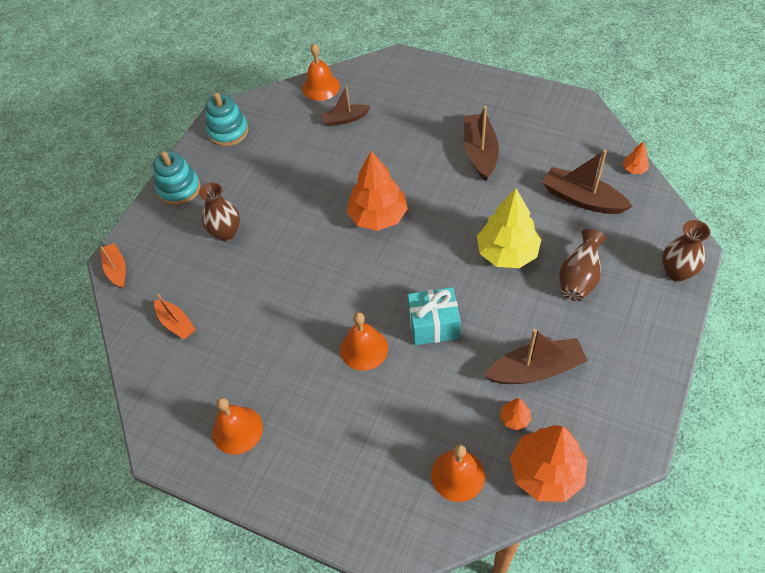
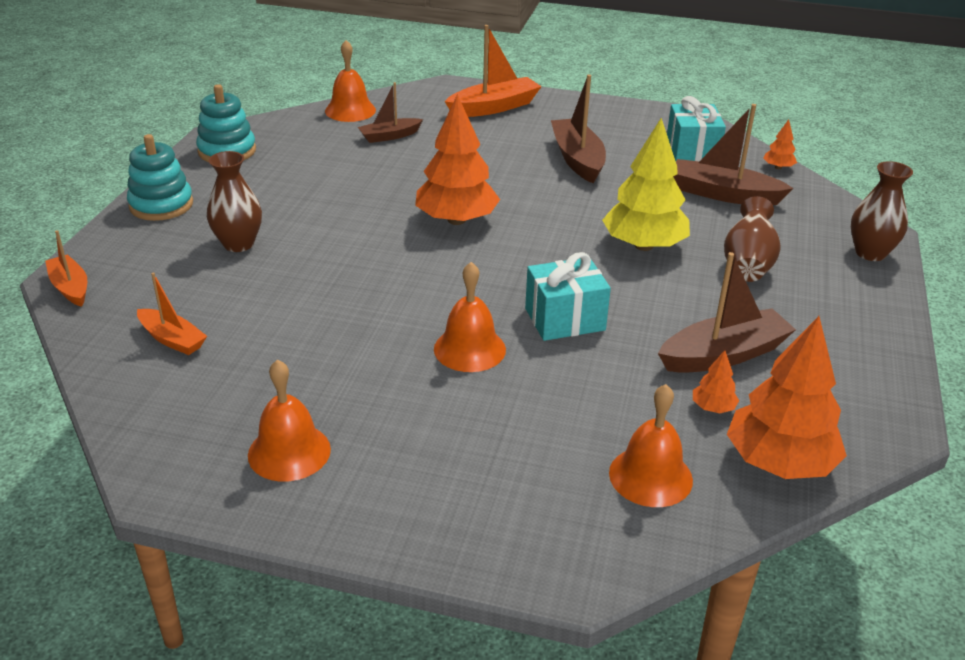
camera: 15 degrees left, 20 degrees down
(429, 87) = (494, 107): none -> orange boat
(571, 147) = (692, 152): none -> turquoise gift

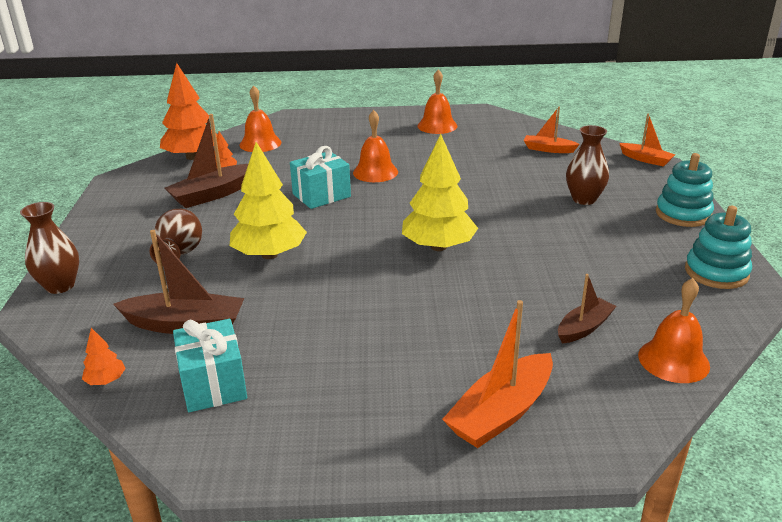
camera: 165 degrees right, 5 degrees down
(456, 220) = (438, 247): orange tree -> yellow tree
(577, 159) = (354, 340): brown boat -> none

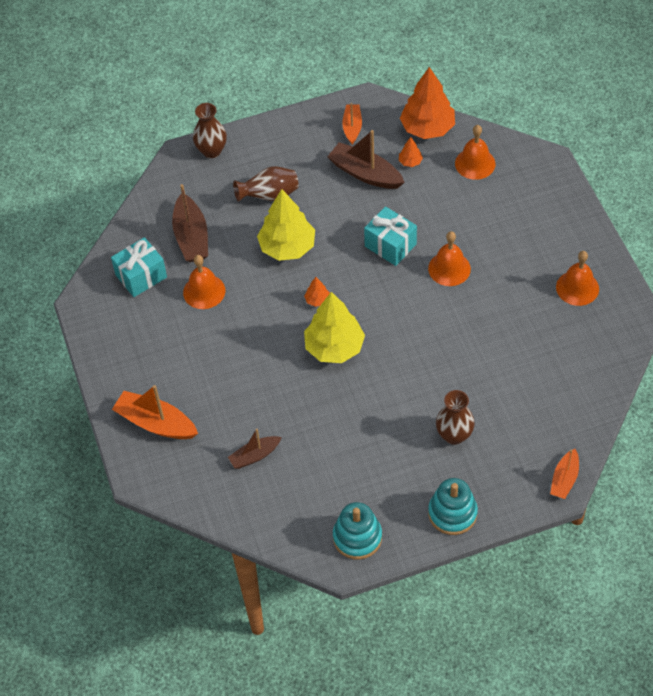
camera: 75 degrees right, 25 degrees up
(106, 381) = (130, 225): orange tree -> orange tree (317, 300)
(548, 149) = (556, 393): orange boat -> orange boat (352, 127)
(584, 328) = (255, 456): brown boat -> brown boat turned 120 degrees clockwise
(673, 360) = (233, 510): orange bell -> orange bell (204, 291)

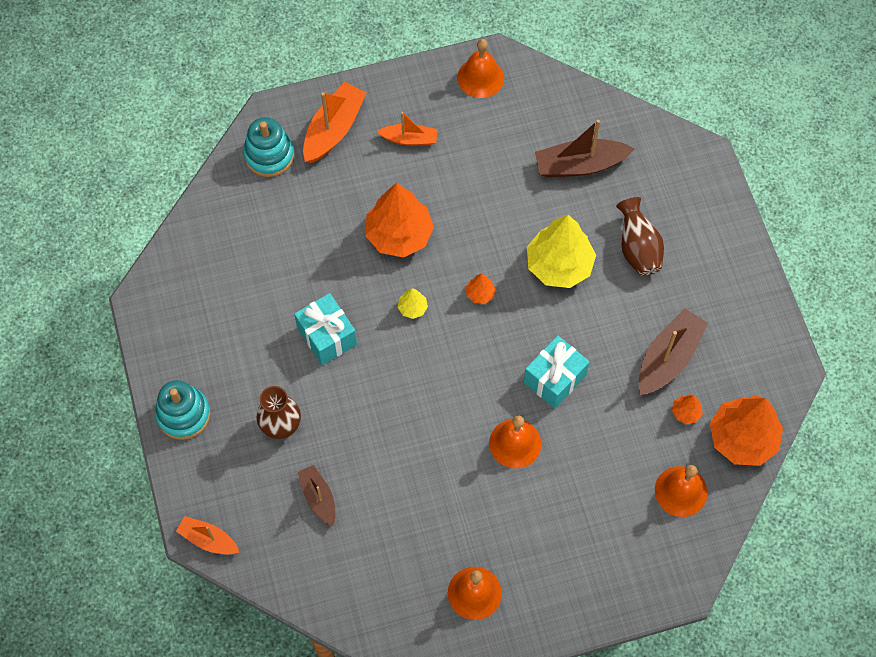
camera: 90 degrees right, 10 degrees up
(141, 276) = (527, 114): turquoise gift -> turquoise gift (327, 336)
(204, 291) = (501, 177): orange bell -> orange bell (480, 77)
(211, 151) = (710, 188): brown vase -> none
(255, 456) = (281, 222): brown boat -> brown boat (318, 497)
(264, 362) = (399, 235): none -> orange tree
(334, 347) = (412, 308): yellow tree -> yellow tree, size x0.43
(352, 127) = (745, 348): orange boat -> orange boat (409, 139)
(357, 537) = (169, 317): turquoise stacking toy -> turquoise stacking toy (269, 155)

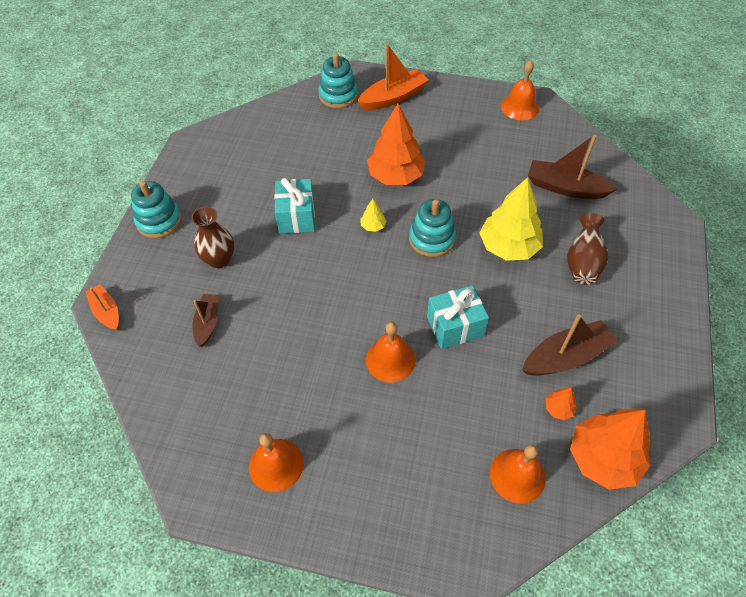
camera: 30 degrees right, 10 degrees down
(409, 139) = (443, 123): orange boat -> none
(480, 293) = (431, 239): orange tree -> turquoise stacking toy

